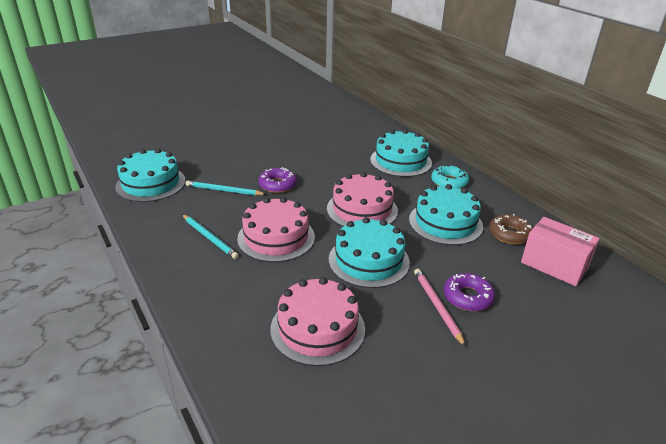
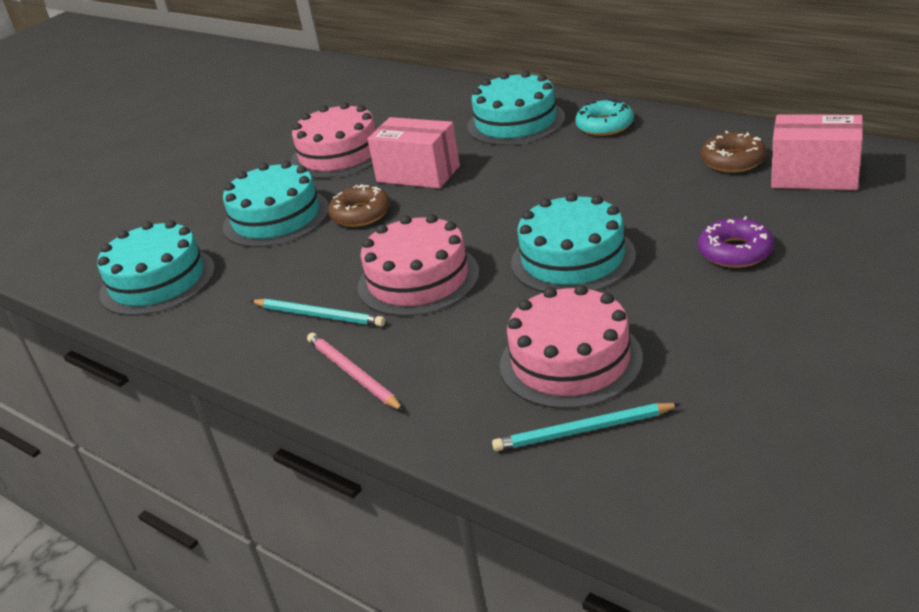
camera: 15 degrees left, 0 degrees up
(223, 190) = (284, 249): turquoise pencil -> turquoise pencil (583, 431)
(277, 185) = (360, 214): purple donut -> brown donut
(325, 173) = (418, 174): none -> pink box
(362, 209) = (511, 201): pink cake -> pink cake (339, 154)
(437, 306) = (705, 276): pink pencil -> pink pencil (353, 374)
(445, 223) = (639, 177): turquoise cake -> turquoise cake (276, 218)

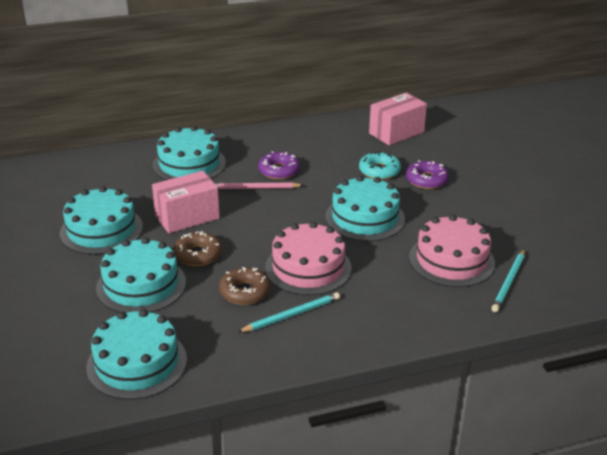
camera: 60 degrees left, 0 degrees up
(339, 154) = (101, 230): pink cake -> turquoise cake
(353, 374) = (370, 327): pink pencil -> pink pencil (254, 188)
(585, 165) = (279, 171): none -> purple donut
(604, 125) = (248, 146): turquoise donut -> turquoise donut (379, 171)
(733, 160) = (348, 139): brown donut -> brown donut (244, 292)

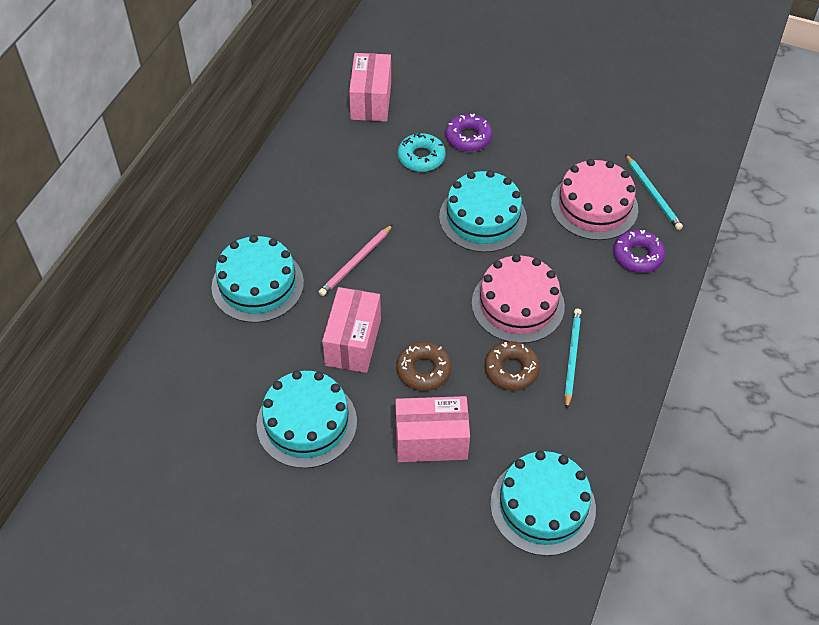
camera: 50 degrees left, 20 degrees up
(141, 285) = (431, 440): turquoise cake -> pink box
(279, 171) = (345, 225): purple donut -> purple donut (637, 256)

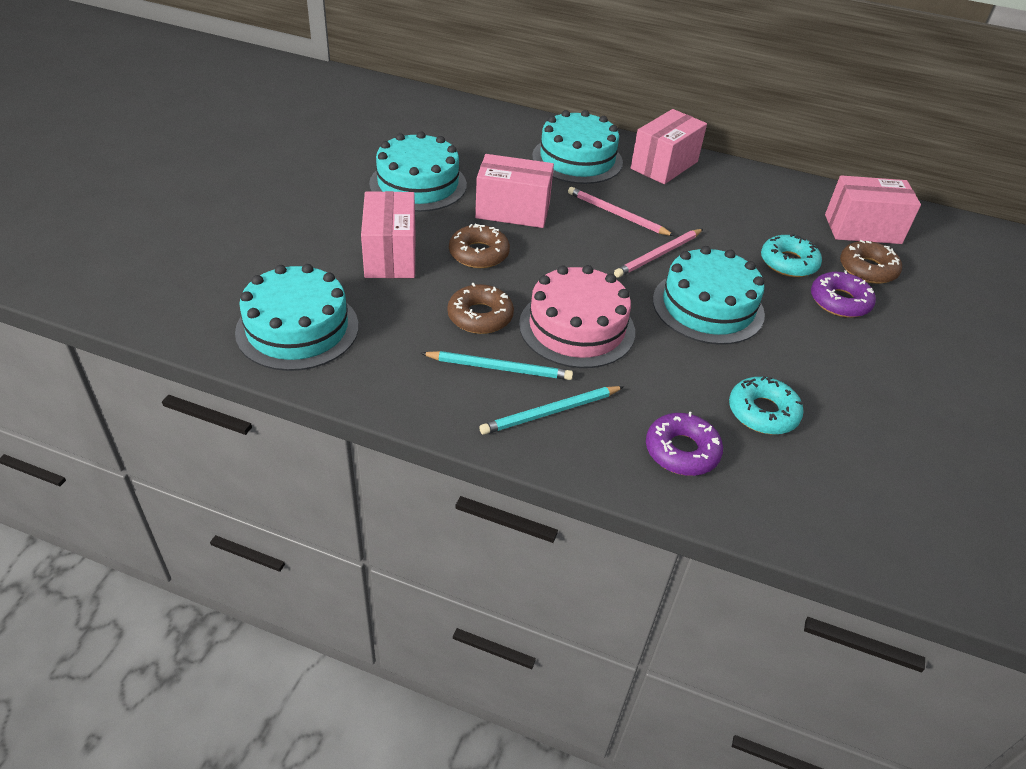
camera: 85 degrees right, 10 degrees down
(269, 217) = (664, 165): none -> pink box
(417, 240) = (658, 255): none -> pink pencil
(426, 112) = (867, 269): none -> brown donut
(594, 206) = (763, 412): pink cake -> turquoise donut
(653, 194) = (811, 483): turquoise pencil -> turquoise pencil (550, 412)

